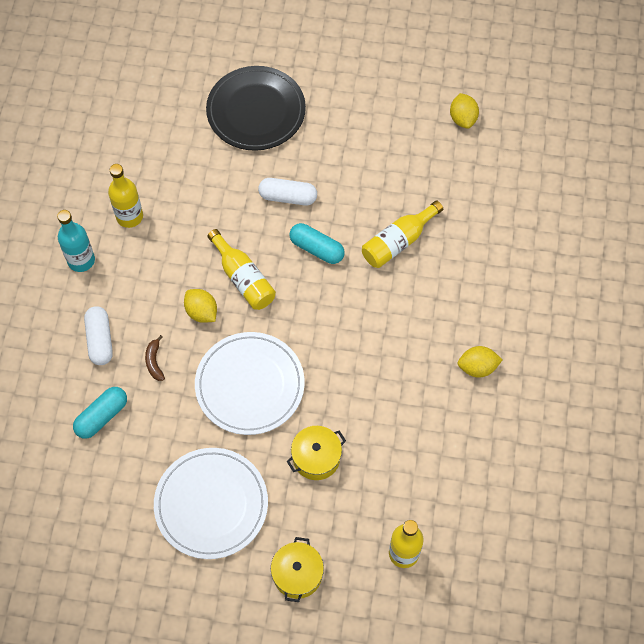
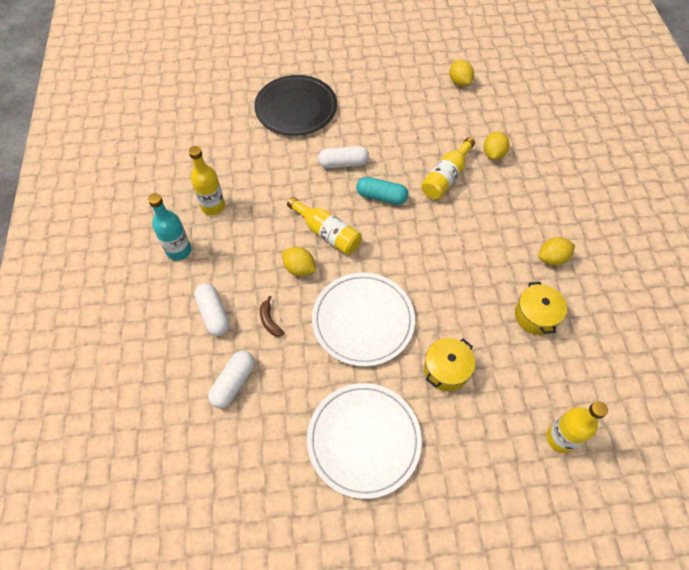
camera: 15 degrees left, 5 degrees down
(102, 416) = (233, 382): turquoise capsule -> white capsule
(297, 574) = (470, 487): yellow pot -> yellow pot (535, 316)
(464, 225) = (493, 154): none -> yellow lemon

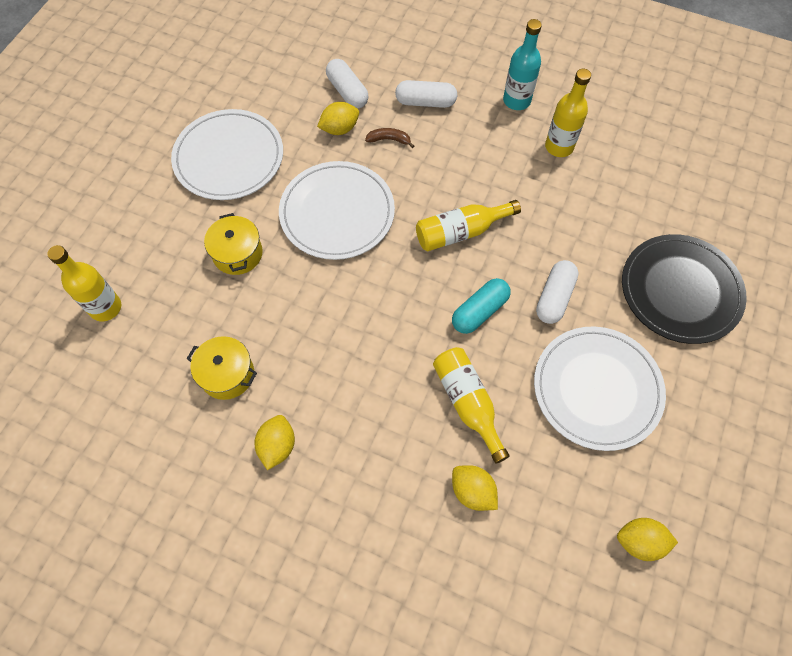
camera: 120 degrees right, 5 degrees up
(299, 268) = (431, 188): yellow lemon -> yellow lemon (339, 129)
(390, 124) = (597, 389): none -> white plate

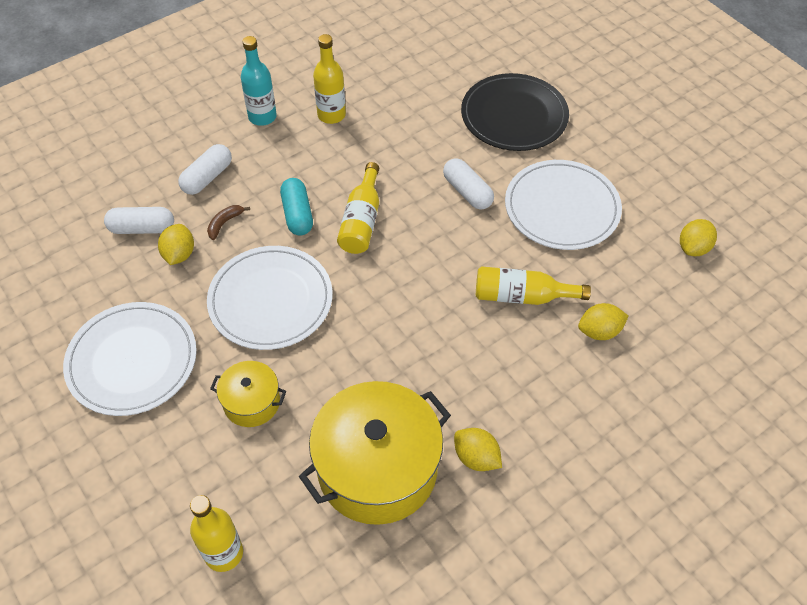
camera: 60 degrees left, 10 degrees down
(227, 374) = (377, 469): yellow pot -> yellow pot, size x2.01
(479, 311) = (446, 246): turquoise capsule -> turquoise capsule (297, 214)

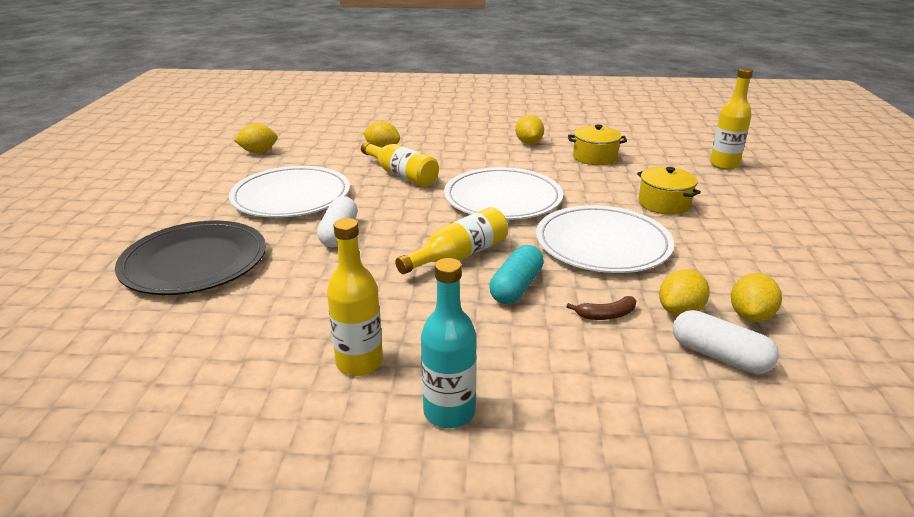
camera: 140 degrees left, 25 degrees down
(131, 277) = (750, 316): none -> yellow lemon
(132, 361) = (768, 258): white plate -> white plate (503, 198)
(207, 177) = (594, 372): white capsule -> none
(377, 469) = (594, 157): yellow pot -> yellow pot, size x0.50

